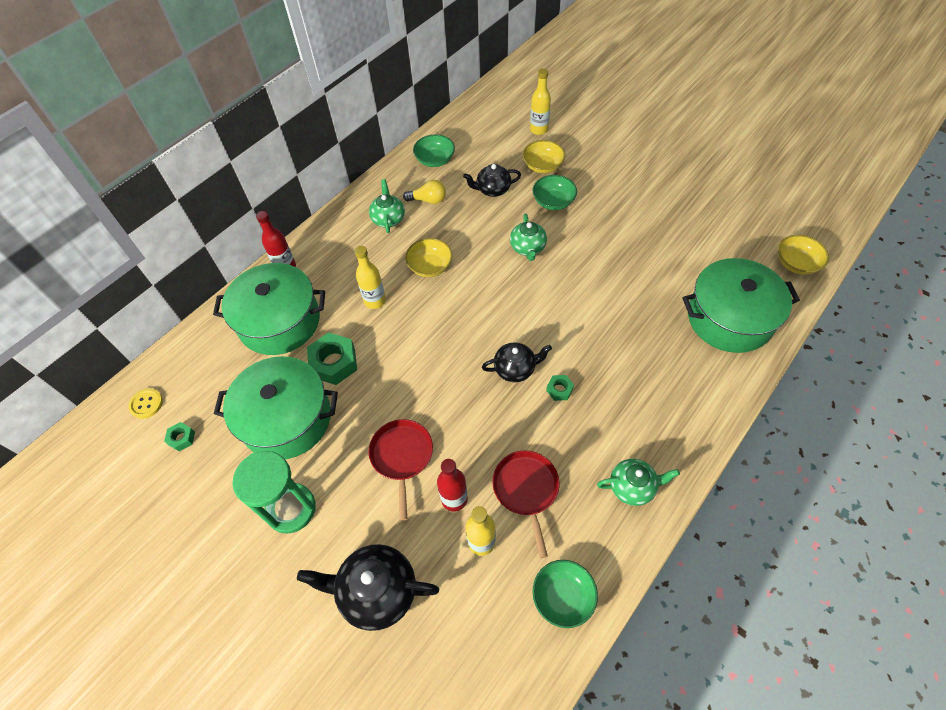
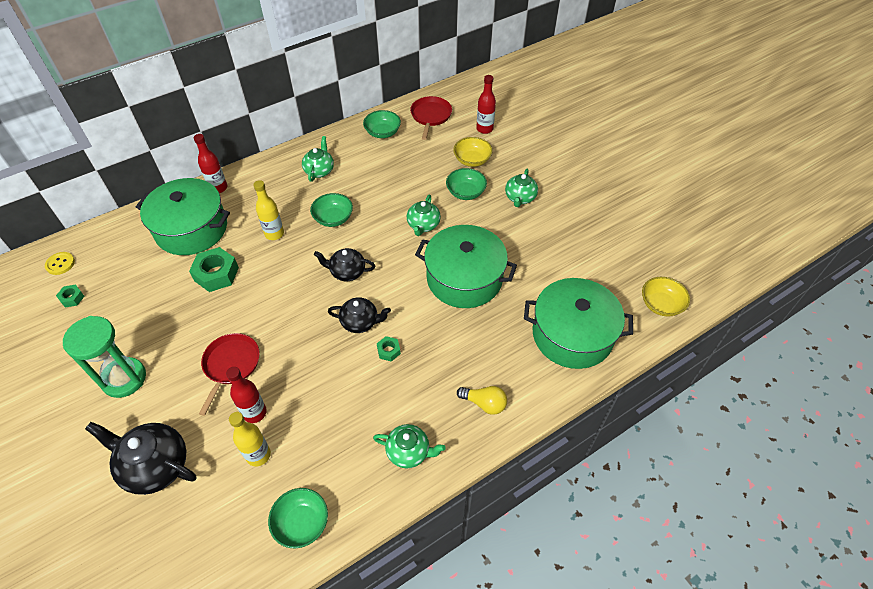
camera: 15 degrees right, 5 degrees down
(286, 418) = (157, 307): green pot -> green pot (464, 278)
(428, 200) = (360, 164): yellow light bulb -> yellow light bulb (484, 403)
(430, 266) = (333, 218): yellow bowl -> green bowl
(492, 190) = (418, 169): black teapot -> black teapot (347, 272)
(526, 489) = (317, 424): red pan -> red pan (430, 116)
(539, 130) = (484, 129): yellow bottle -> red bottle
(610, 193) = (520, 198): none -> green teapot

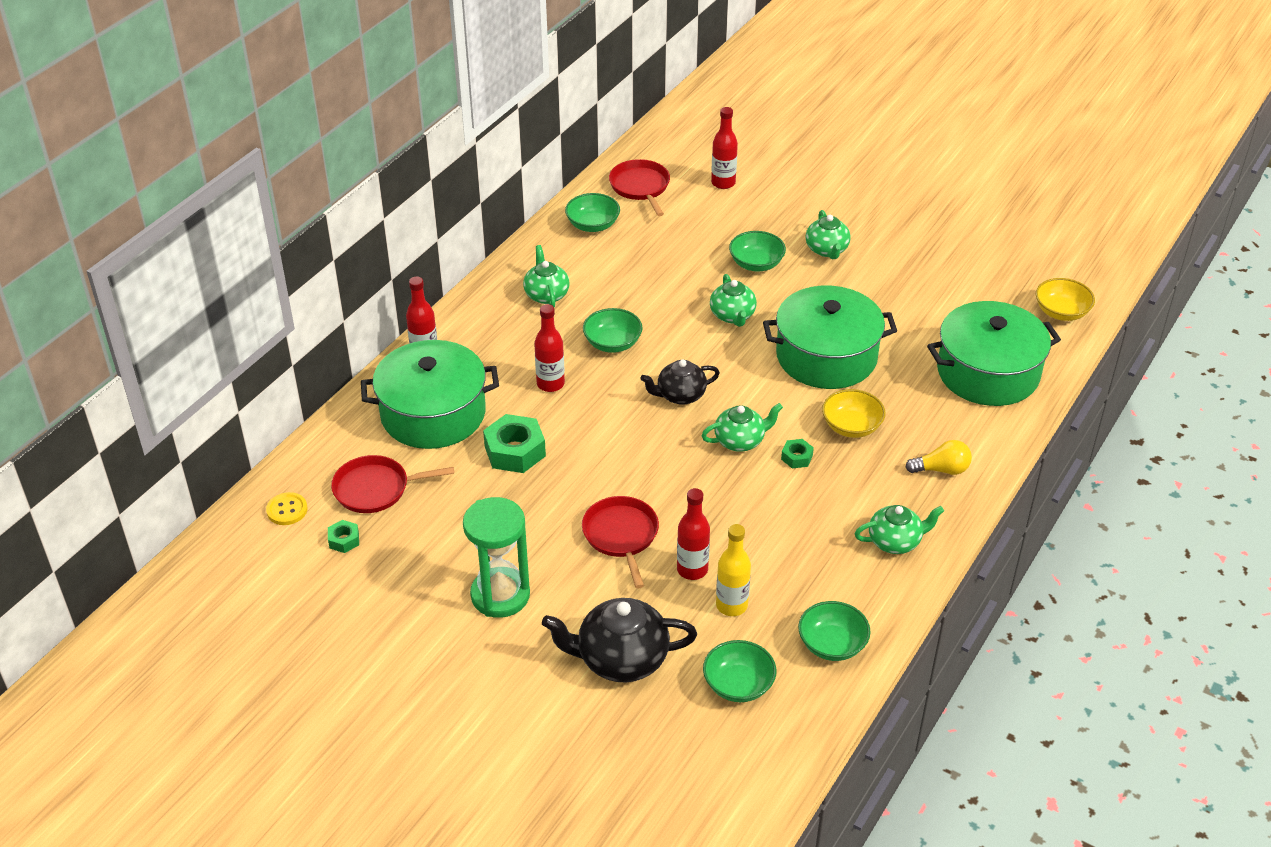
camera: 25 degrees left, 10 degrees down
(118, 269) = (375, 489): none -> red pan
(213, 527) = (738, 685): none -> green bowl
(274, 234) = (550, 384): yellow bottle -> red bottle
(360, 322) = (740, 441): black teapot -> green teapot
(472, 160) = (735, 224): yellow bowl -> yellow bowl (851, 426)

